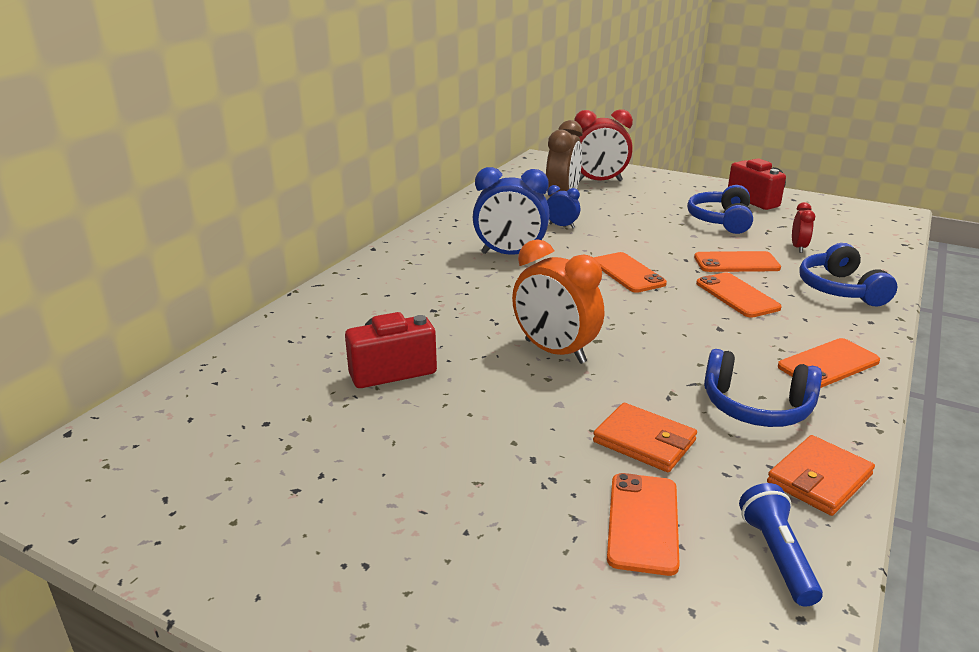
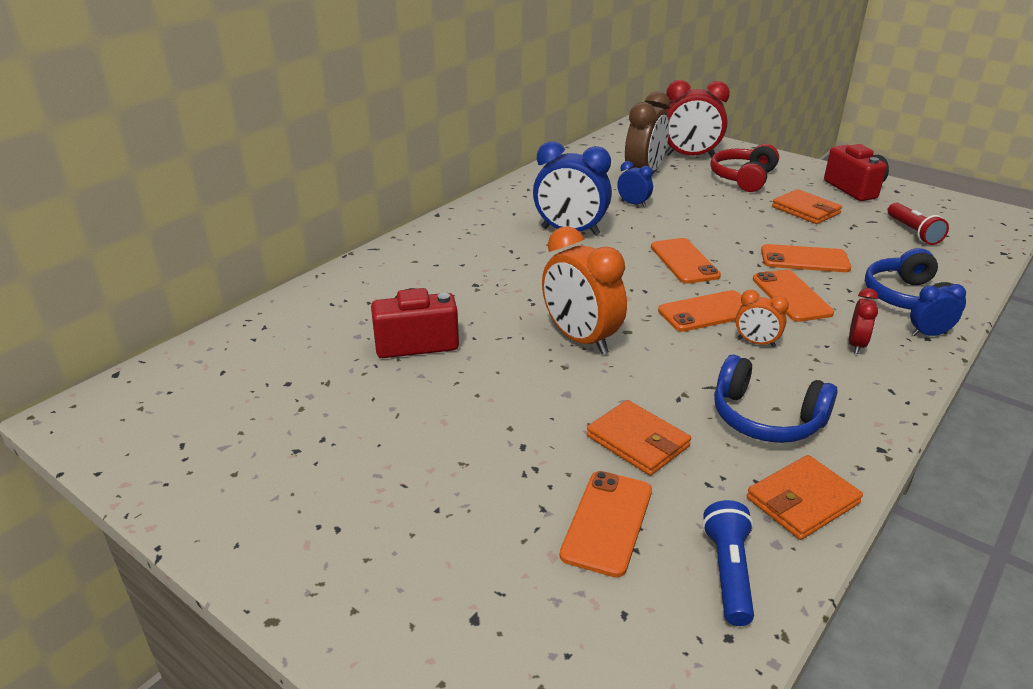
camera: 10 degrees right, 5 degrees up
(654, 197) = (743, 178): none -> red headphones
(721, 220) = (806, 210): blue headphones -> orange wallet
(721, 339) = (756, 342): none -> orange clock
(798, 247) = (880, 247): red clock -> red clock (856, 345)
(821, 233) = (913, 232): none -> red flashlight
(828, 364) = (861, 380): orange phone -> orange phone (707, 312)
(870, 318) = (928, 334): none -> blue clock

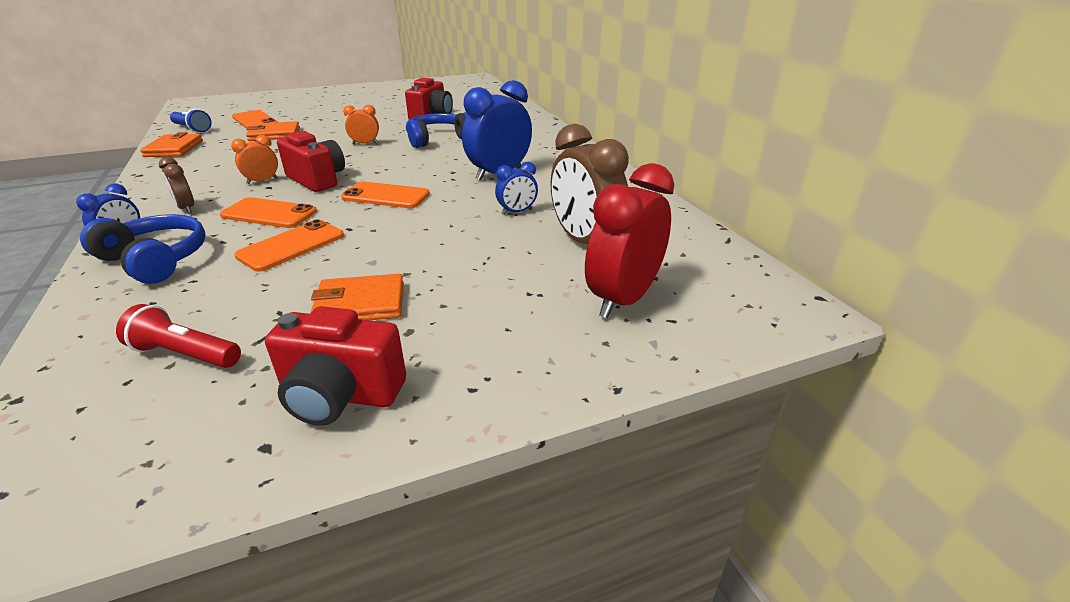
camera: 120 degrees right, 0 degrees up
(580, 339) = (365, 144): orange clock -> orange clock, size x0.50
(707, 312) = (317, 180): orange phone -> red camera
(743, 178) = (502, 306): red headphones -> none
(766, 418) = (219, 160): blue headphones -> blue headphones (438, 139)
(856, 345) = (186, 208): red clock -> brown clock

